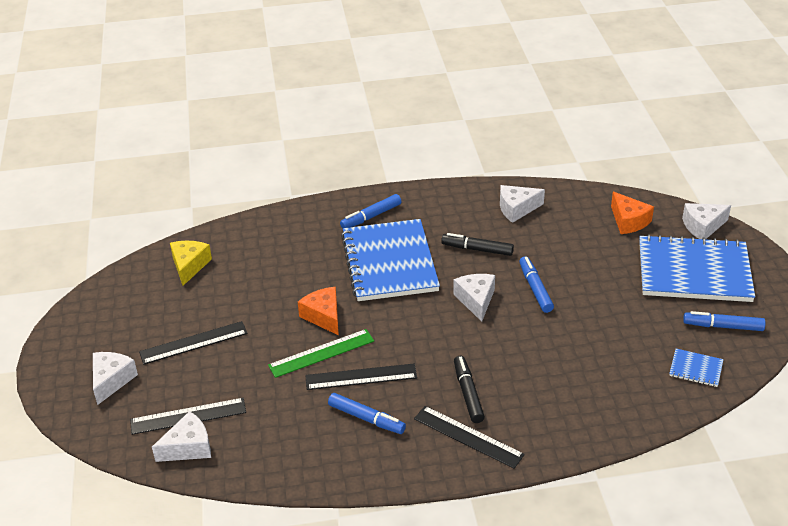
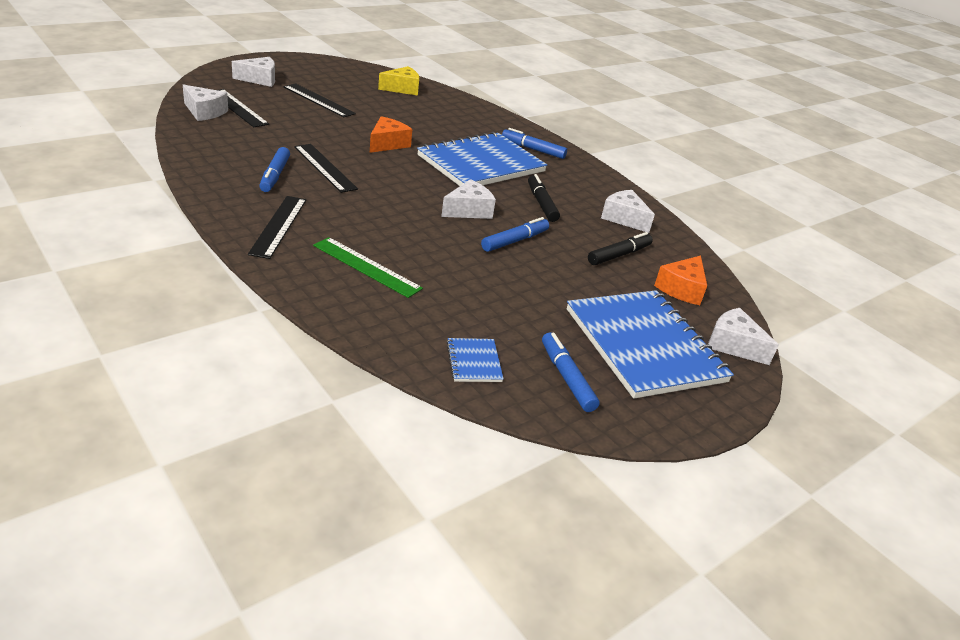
camera: 55 degrees right, 5 degrees down
(321, 353) = (342, 148): green ruler -> green ruler (366, 267)
(468, 393) = (337, 220): black marker -> black marker (619, 255)

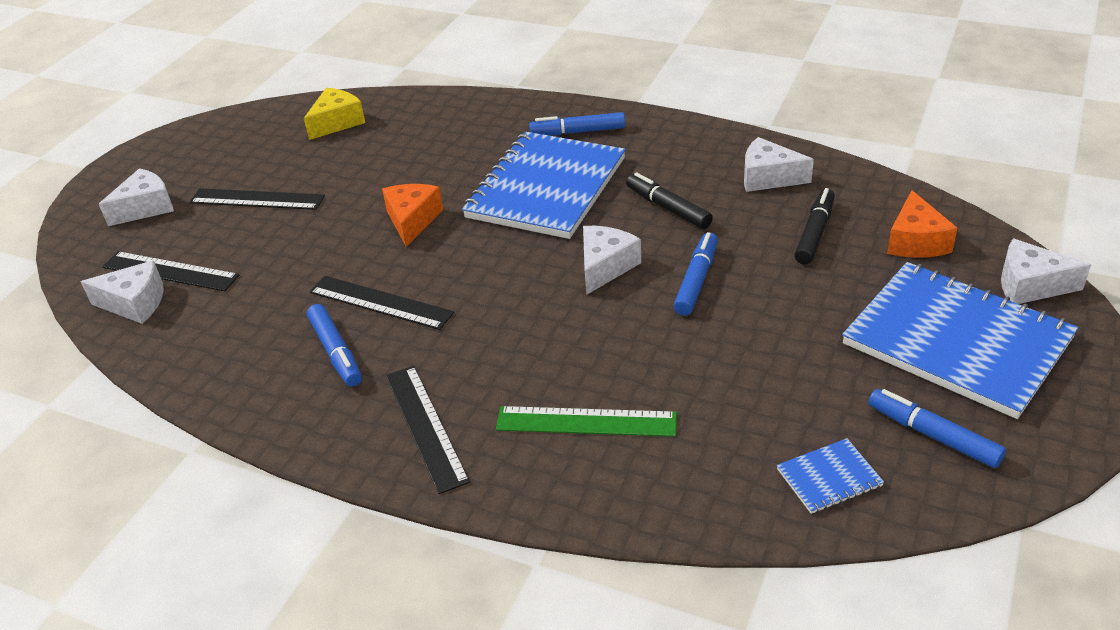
camera: 20 degrees left, 5 degrees up
(473, 362) = (829, 478): blue notebook -> blue notebook turned 75 degrees counterclockwise

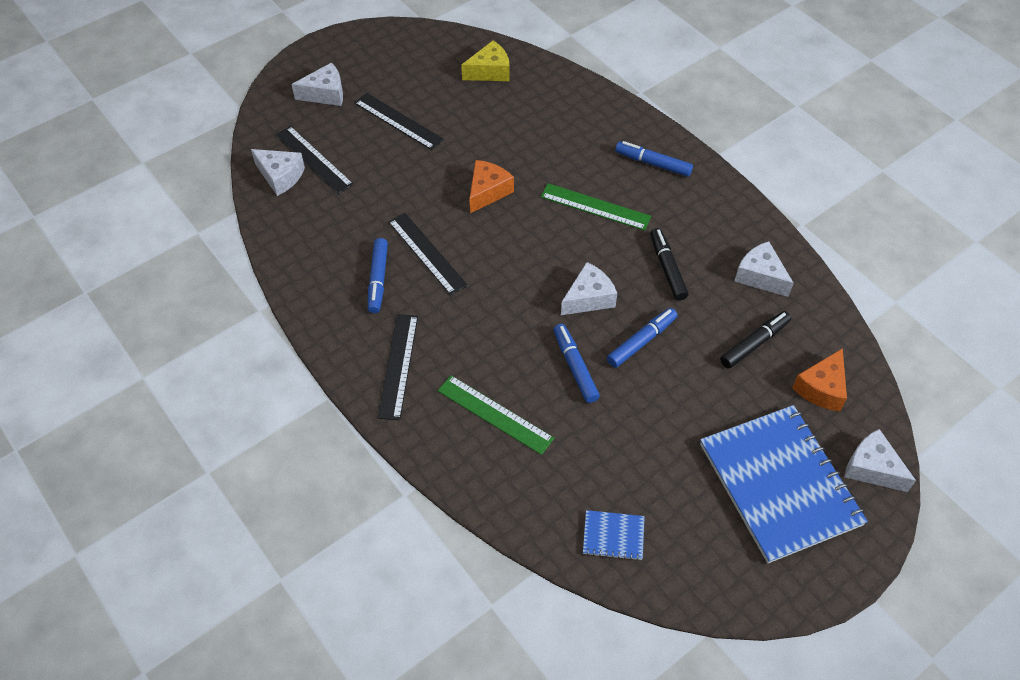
camera: 25 degrees right, 15 degrees up
(546, 188) = (595, 207): blue notebook -> green ruler
(933, 435) = (703, 543): blue marker -> blue marker (575, 367)

